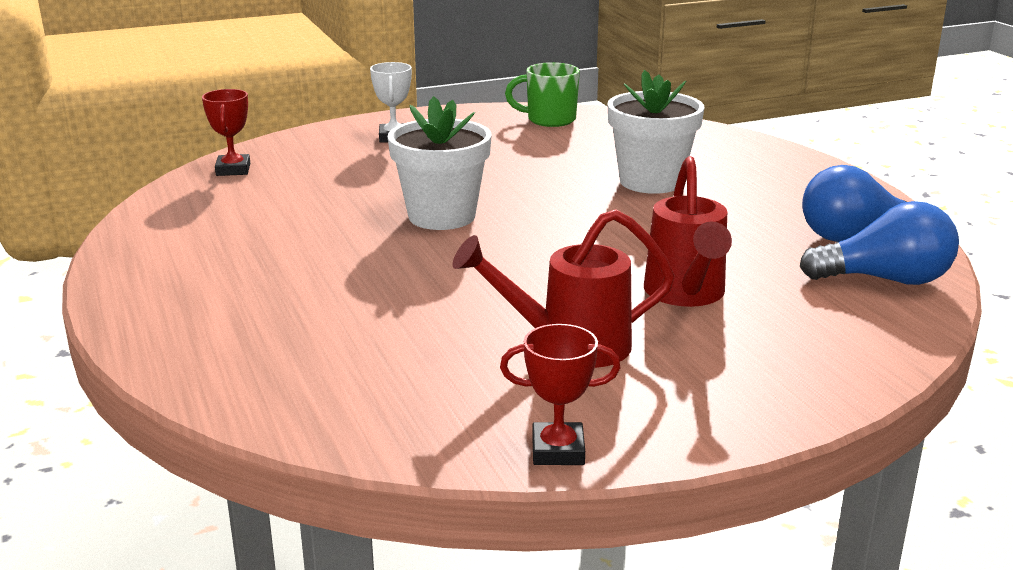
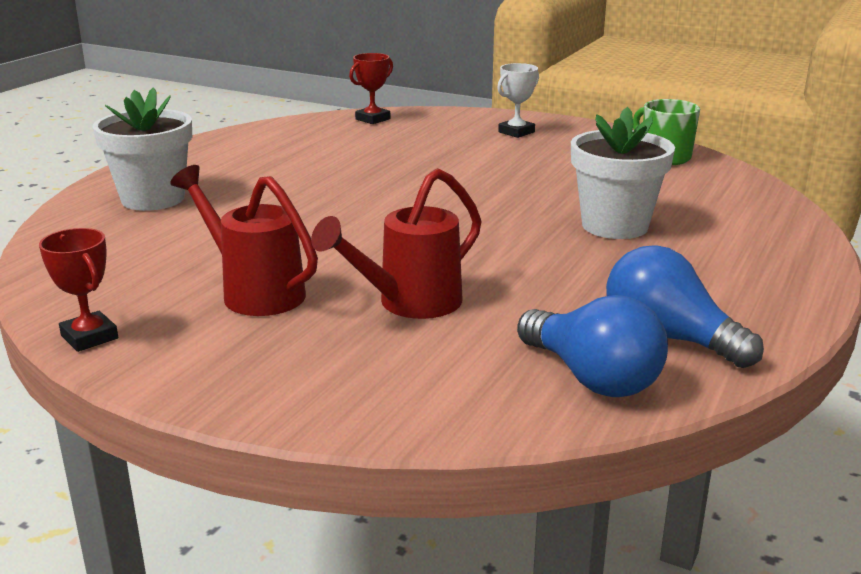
camera: 50 degrees right, 0 degrees up
(441, 216) = (406, 188): white flower pot -> white flower pot (153, 199)

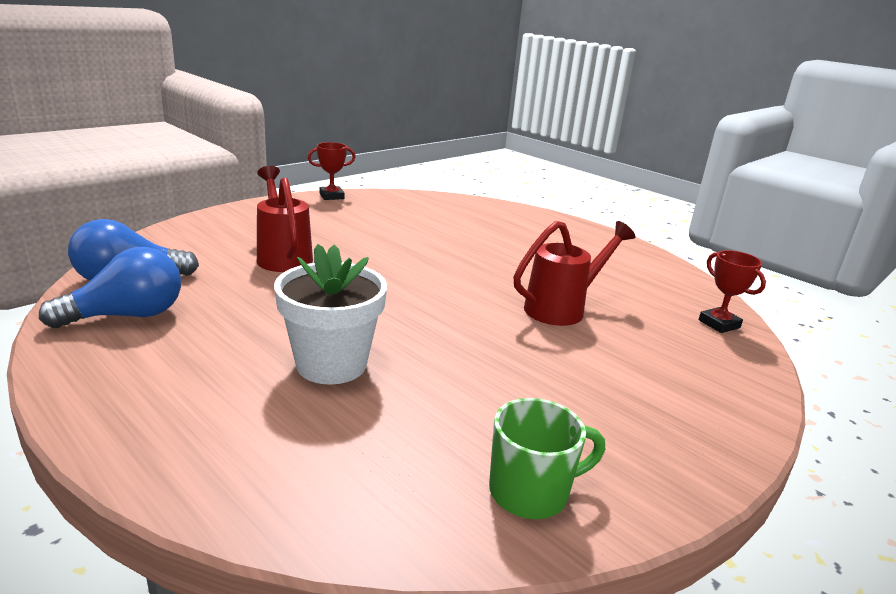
camera: 105 degrees right, 0 degrees up
(153, 199) = (513, 223): white flower pot -> none
(255, 292) = (344, 227): red watering can -> red watering can (562, 308)
(516, 132) = (668, 400): white trophy -> none

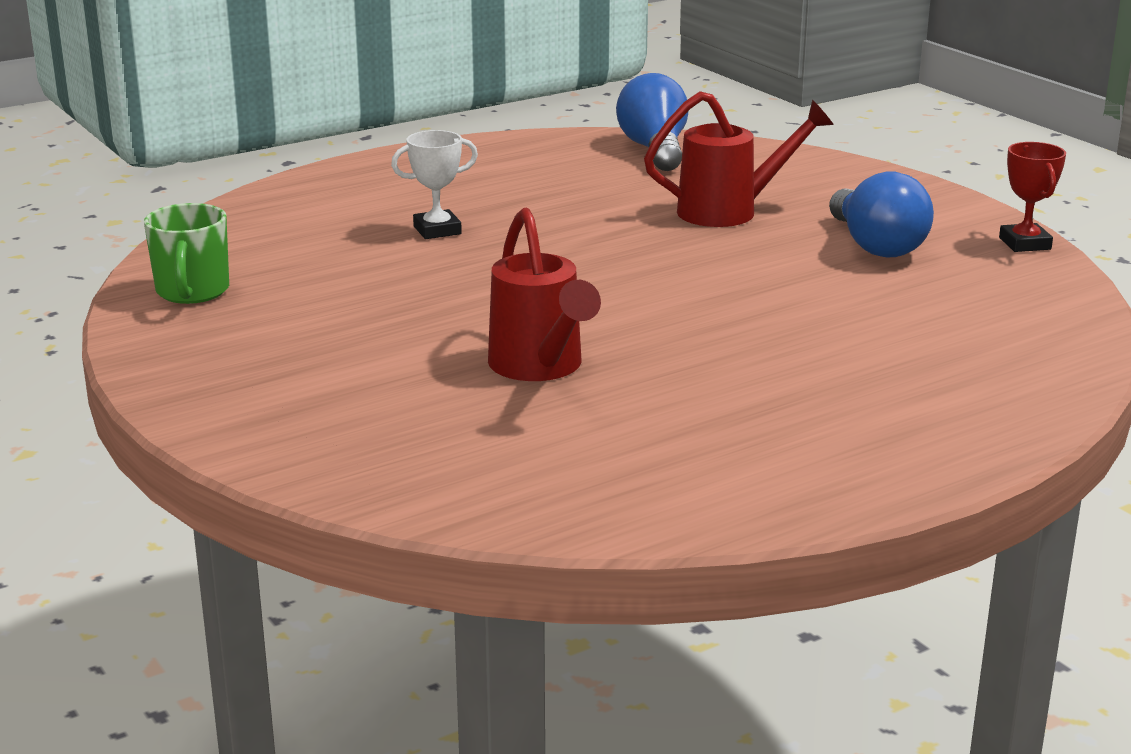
camera: 105 degrees right, 0 degrees up
(127, 316) = (564, 155): blue light bulb -> blue light bulb (876, 246)
(331, 364) = (437, 230): white flower pot -> white trophy
(719, 324) = (456, 490): red trophy -> none

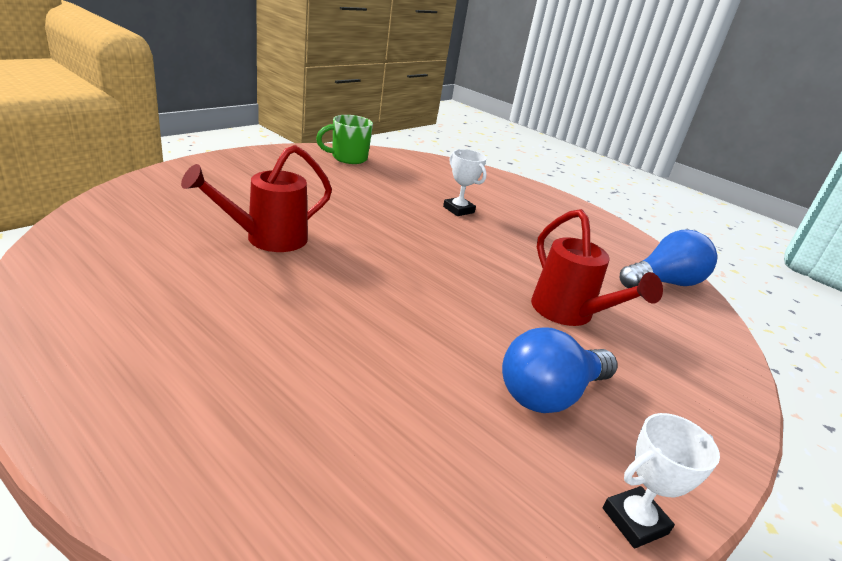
camera: 70 degrees right, 5 degrees up
(1024, 243) = (634, 521): red trophy -> white trophy

